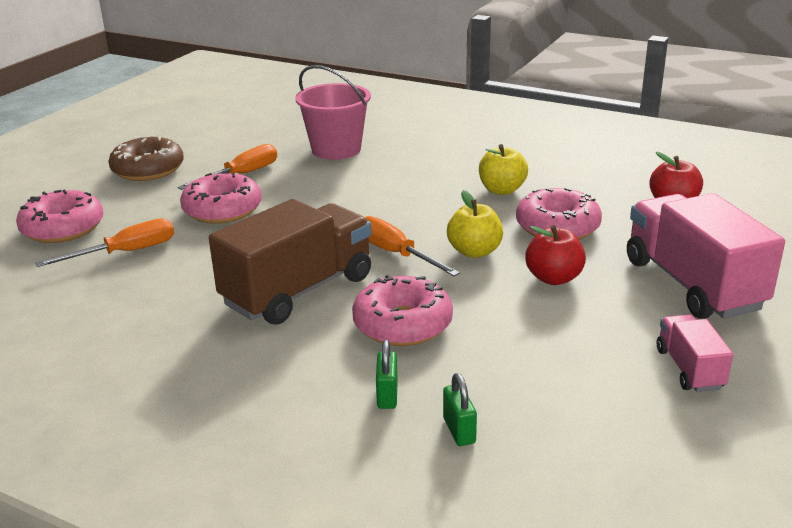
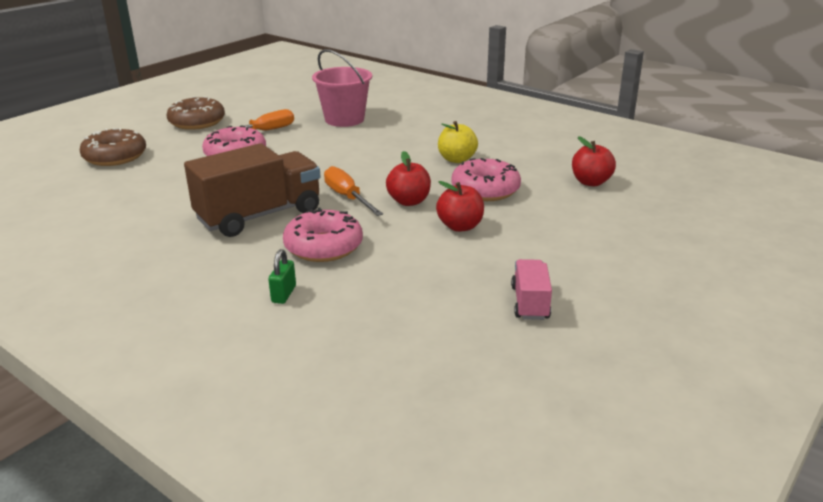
camera: 10 degrees right, 0 degrees up
(63, 228) = (115, 157): pink donut -> brown donut
(126, 252) = (150, 177): orange screwdriver -> none
(459, 430) = (323, 324): green padlock -> none
(474, 251) = (409, 201): yellow apple -> red apple
(692, 284) = (570, 242): pink truck -> none

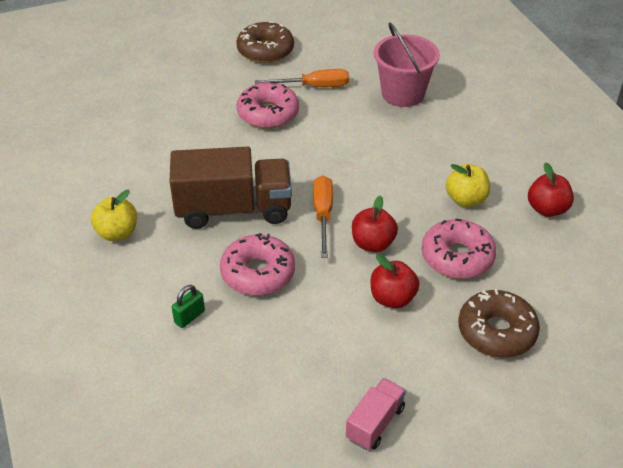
camera: 30 degrees right, 15 degrees up
(115, 157) = (169, 79): brown donut -> brown donut (496, 331)
(149, 262) = (117, 233): none -> yellow apple
(591, 182) = (575, 290): red apple -> red apple (547, 209)

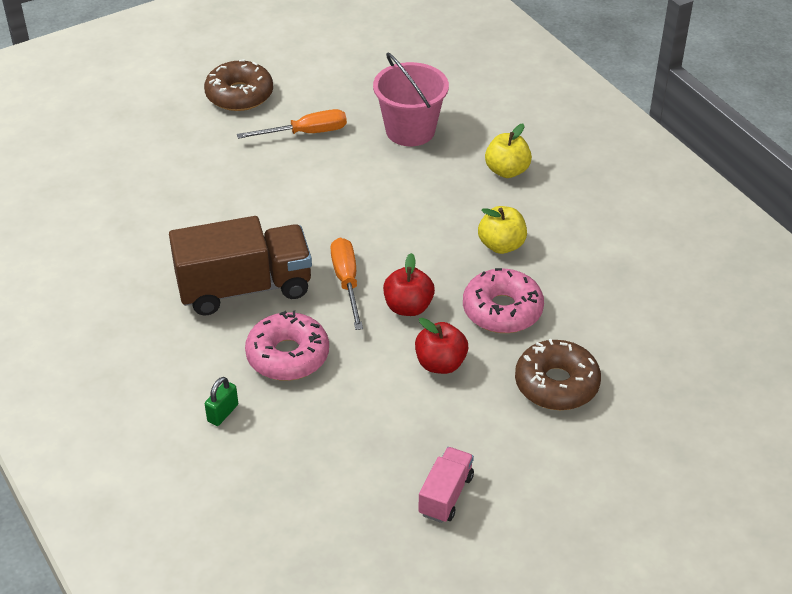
camera: 10 degrees left, 0 degrees up
(117, 233) = (117, 331): yellow apple -> yellow apple (507, 171)
(268, 113) = (259, 171): pink donut -> none
(547, 209) = (591, 245): red apple -> none

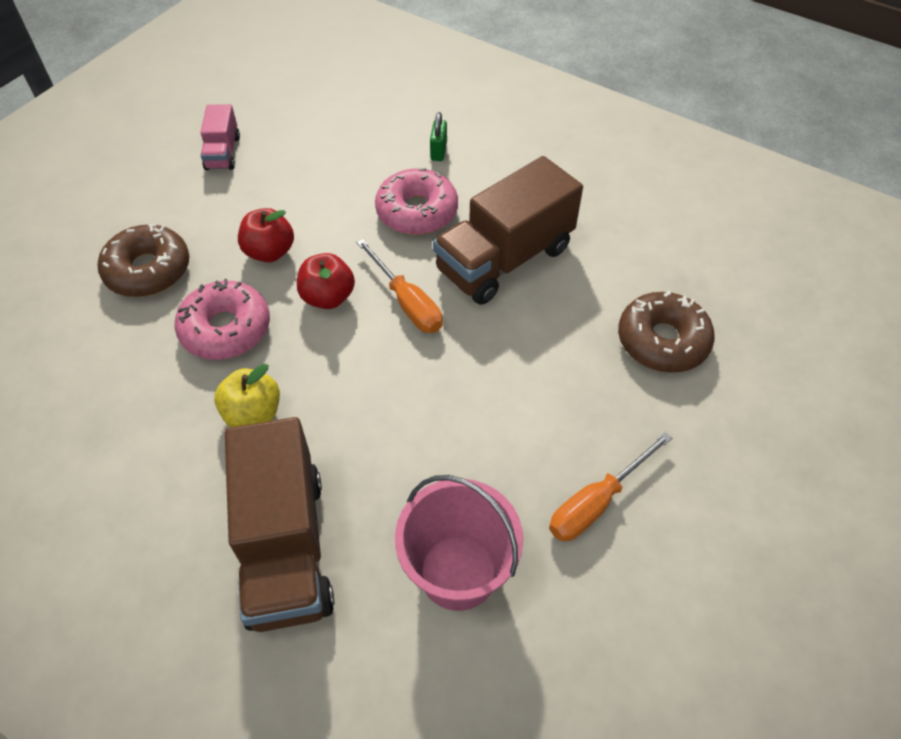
camera: 155 degrees right, 10 degrees up
(239, 95) = (742, 539): brown donut -> brown donut (662, 341)
(507, 171) = (285, 547): yellow apple -> brown truck

